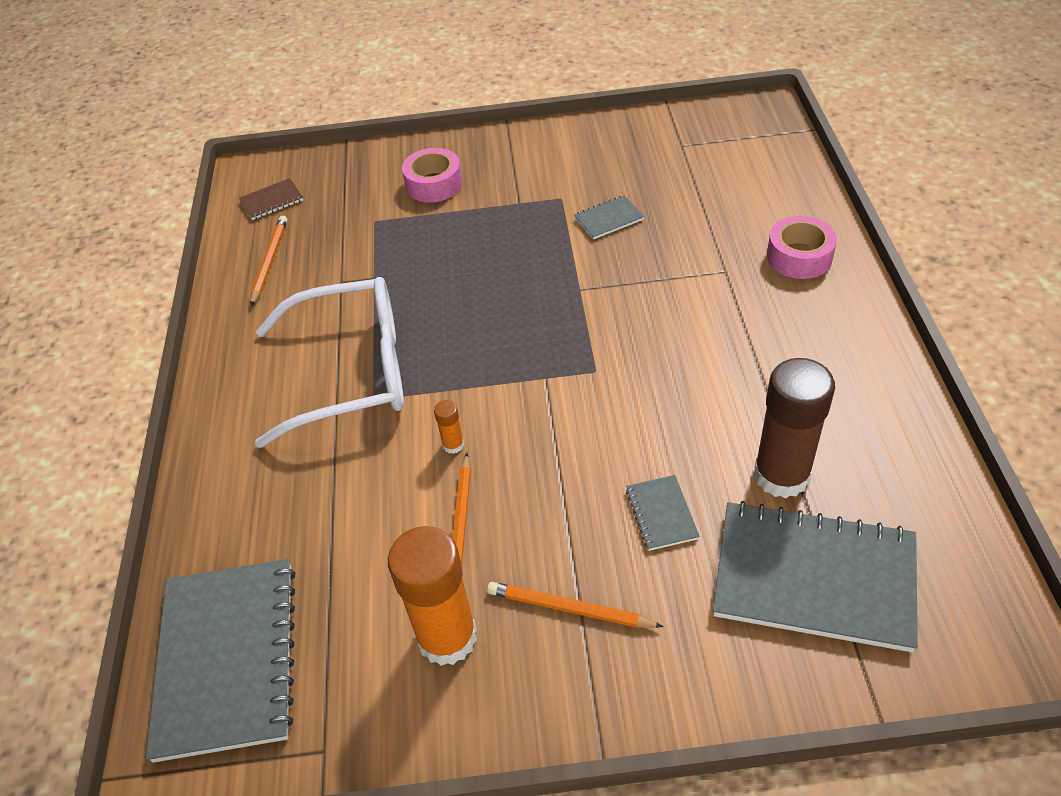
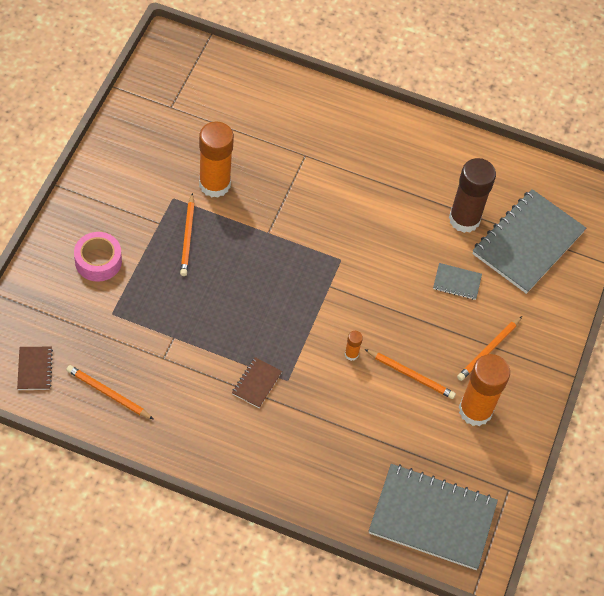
camera: 75 degrees left, 10 degrees up
(352, 372) = (256, 383): white glasses -> brown notebook
(518, 230) = (187, 237): none -> orange pencil
(609, 219) = (214, 184): grey notebook -> orange glue stick
(799, 256) = (319, 115): pink tape -> none

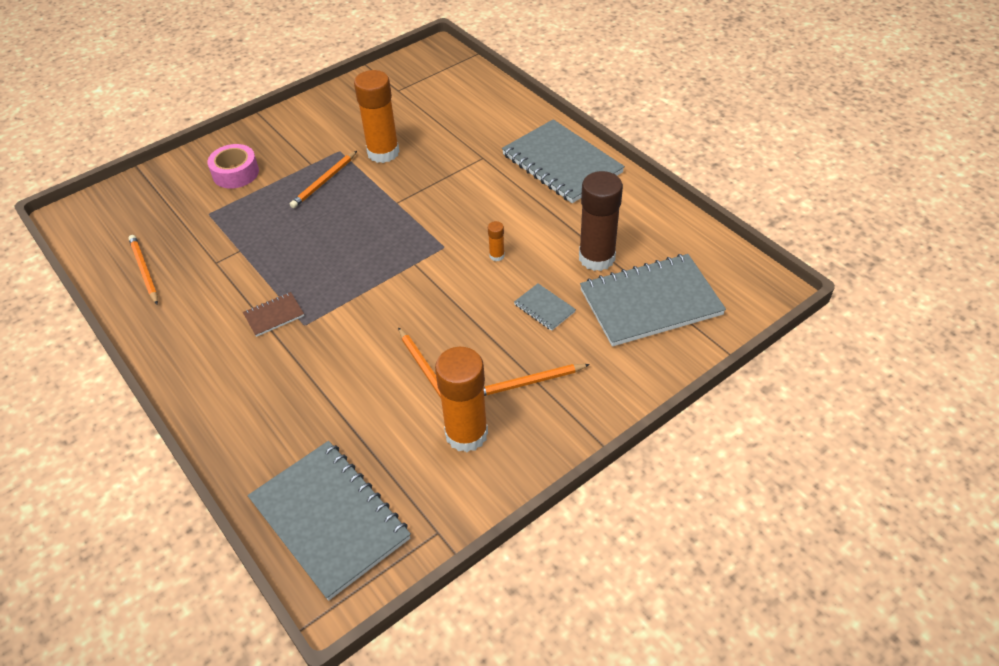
camera: 40 degrees right, 10 degrees down
(35, 369) = (109, 229): brown notebook -> none
(351, 354) = (384, 328): orange glue stick -> orange glue stick (497, 256)
(375, 136) = (561, 164): none -> grey notebook

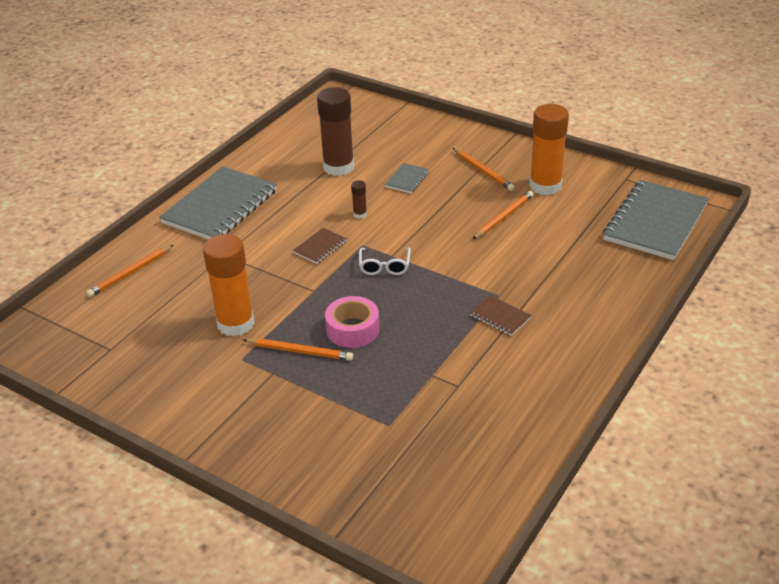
camera: 110 degrees left, 10 degrees down
(144, 271) = (499, 436): orange pencil -> orange pencil (130, 273)
(235, 173) = (311, 431): pink tape -> pink tape (352, 329)
(400, 254) = (384, 266): none -> white glasses
(457, 217) = (320, 247): none -> brown notebook
(497, 256) = (360, 214): orange glue stick -> brown glue stick
(650, 302) = (375, 137): grey notebook -> none

